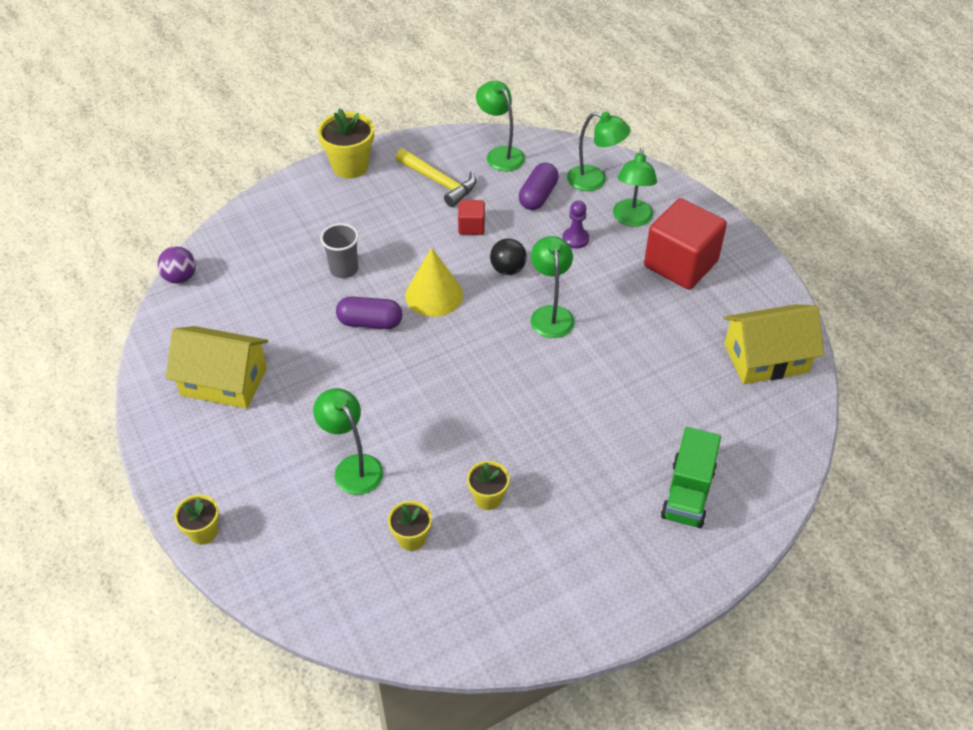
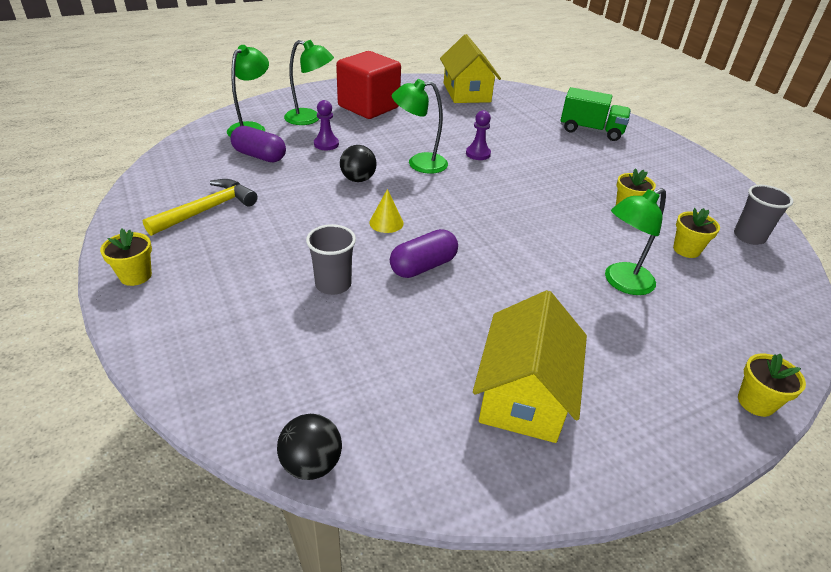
camera: 90 degrees left, 10 degrees down
(180, 277) = (311, 464): purple ball -> black ball
(350, 166) = (136, 276): yellow flower pot -> yellow flower pot, size x0.59
(370, 322) = (423, 266): purple capsule -> purple capsule turned 45 degrees clockwise
(434, 295) = (386, 222): yellow cone -> yellow cone, size x0.55
(443, 613) = (749, 237): none -> grey cup
(471, 226) = (290, 194): red cube -> none
(500, 154) = (182, 170): green lamp -> none
(586, 365) = (478, 154): none -> purple pawn

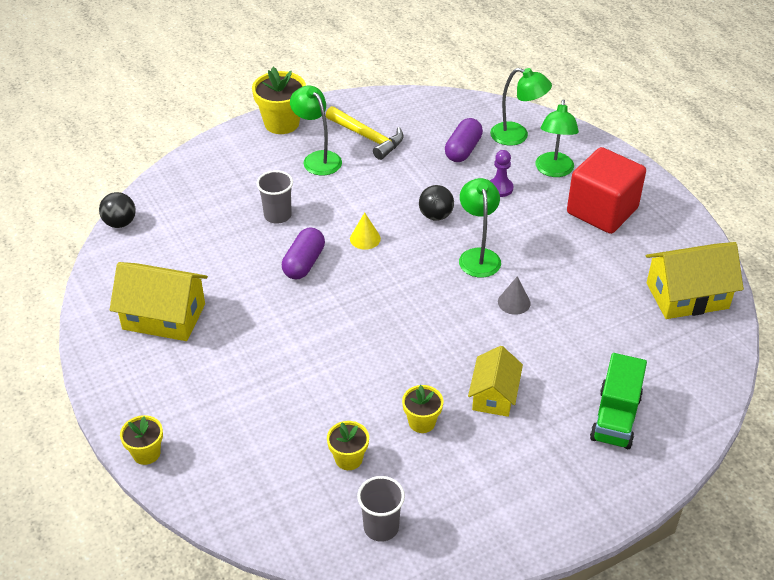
camera: 90 degrees right, 5 degrees up
(136, 276) = (281, 123): yellow flower pot -> yellow flower pot, size x1.68
(423, 266) = (304, 263): purple capsule -> purple capsule turned 60 degrees clockwise
(478, 154) = (514, 302): purple pawn -> grey cone
(585, 173) = (494, 395): none -> yellow house
(622, 283) = (290, 394): green lamp -> green lamp (317, 158)

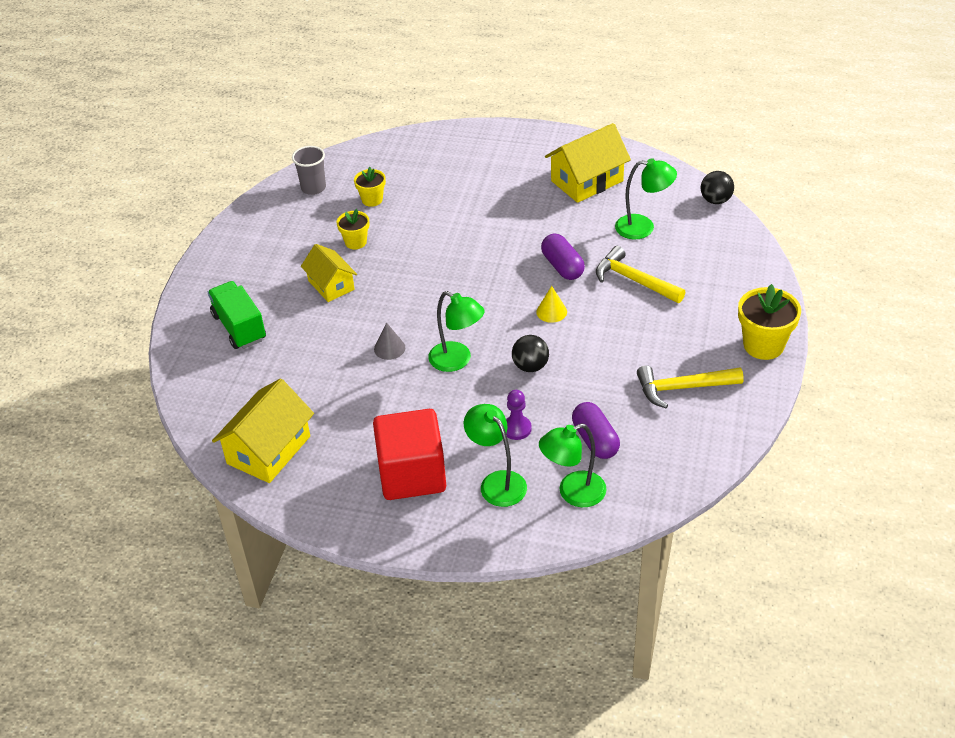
camera: 135 degrees right, 0 degrees up
(146, 453) = (479, 131): yellow flower pot -> none
(277, 215) = (634, 280): grey cup -> yellow hammer
(317, 158) = (685, 340): green lamp -> green lamp (643, 227)

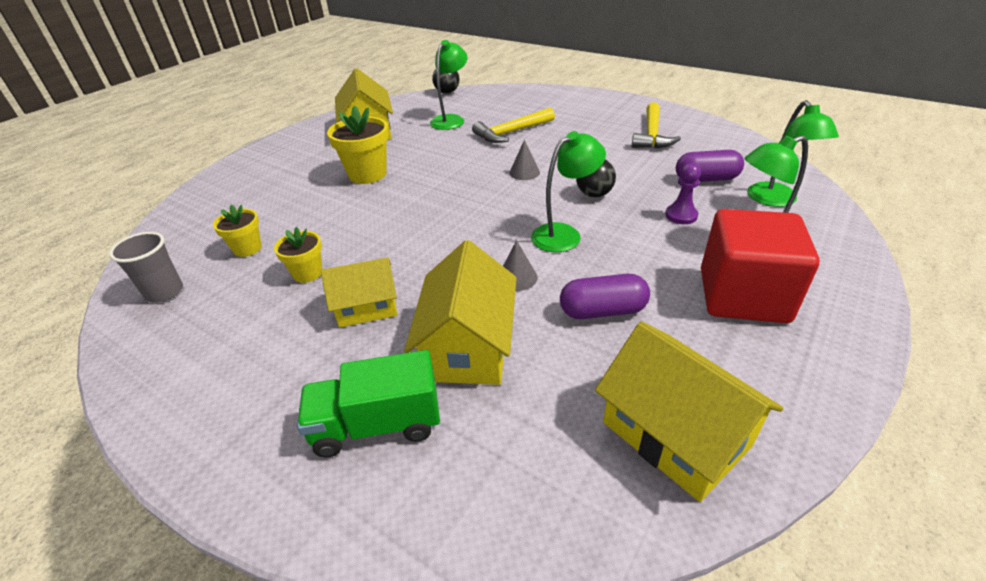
camera: 70 degrees left, 5 degrees down
(311, 344) = (468, 346): none -> yellow house
(551, 311) = (524, 172): yellow cone -> grey cone
(562, 266) = (468, 158): purple capsule -> purple capsule (602, 311)
(763, 345) = (617, 102): yellow flower pot -> yellow flower pot (367, 174)

